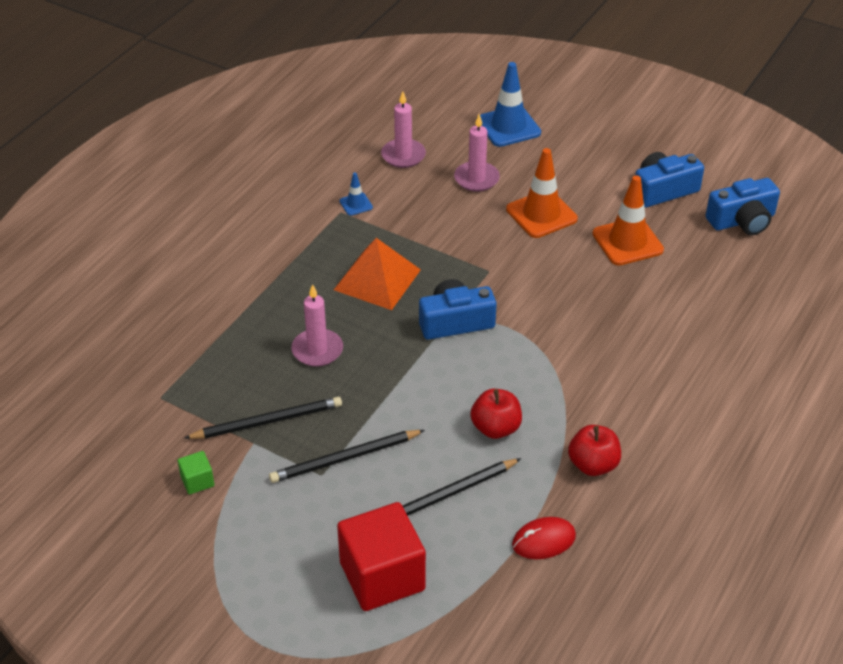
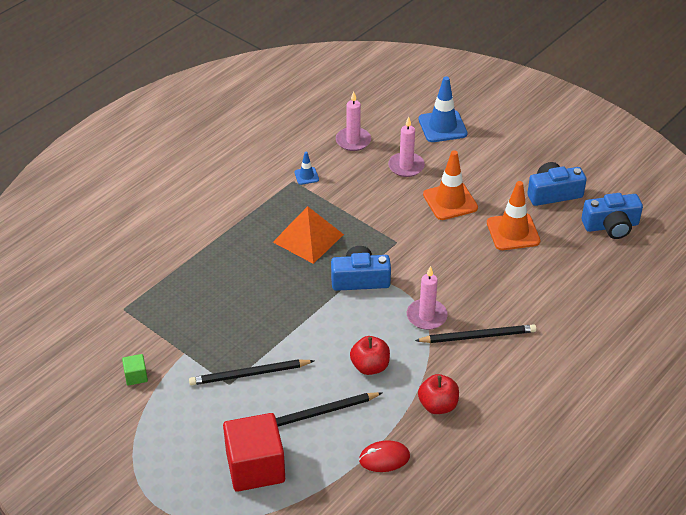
camera: 10 degrees right, 0 degrees up
(267, 421) = (198, 338): black pencil -> black pencil (478, 336)
(317, 350) = (249, 288): pink candle -> pink candle (426, 316)

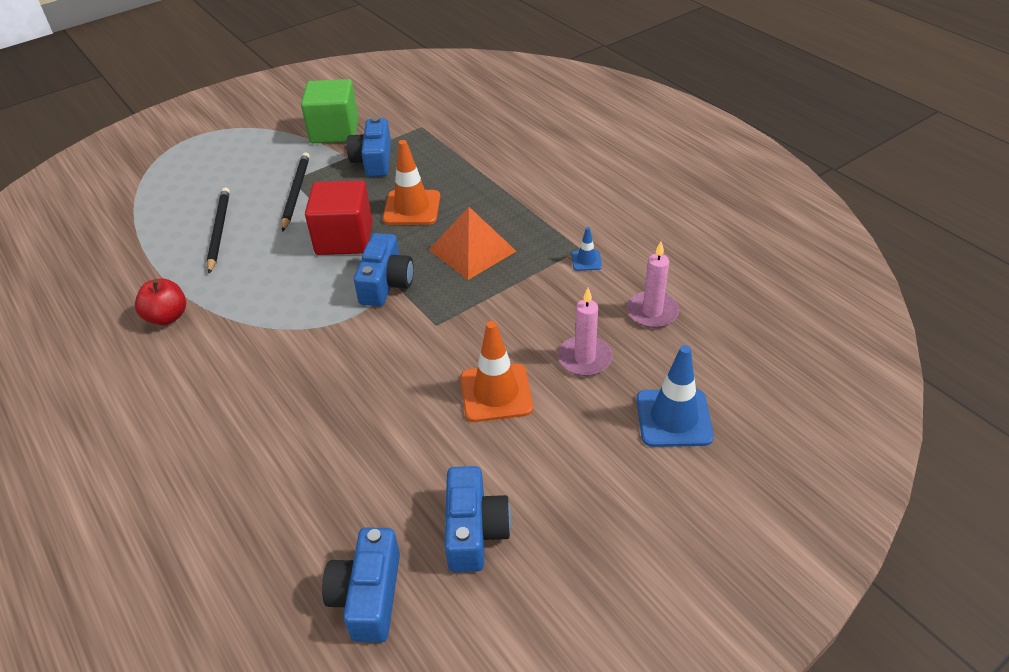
camera: 105 degrees right, 0 degrees up
(136, 376) = (334, 131): green cube -> green cube, size x2.31
(188, 330) = (373, 160): none -> blue camera
(255, 467) = (187, 188): red cube -> red cube (344, 238)
(370, 366) = (253, 273): red apple -> none
(384, 458) = (134, 267): red mouse -> none
(426, 316) = (298, 330): pink candle -> none
(478, 336) = (240, 371): black pencil -> none
(513, 232) = (406, 452): orange traffic cone -> orange traffic cone (412, 208)

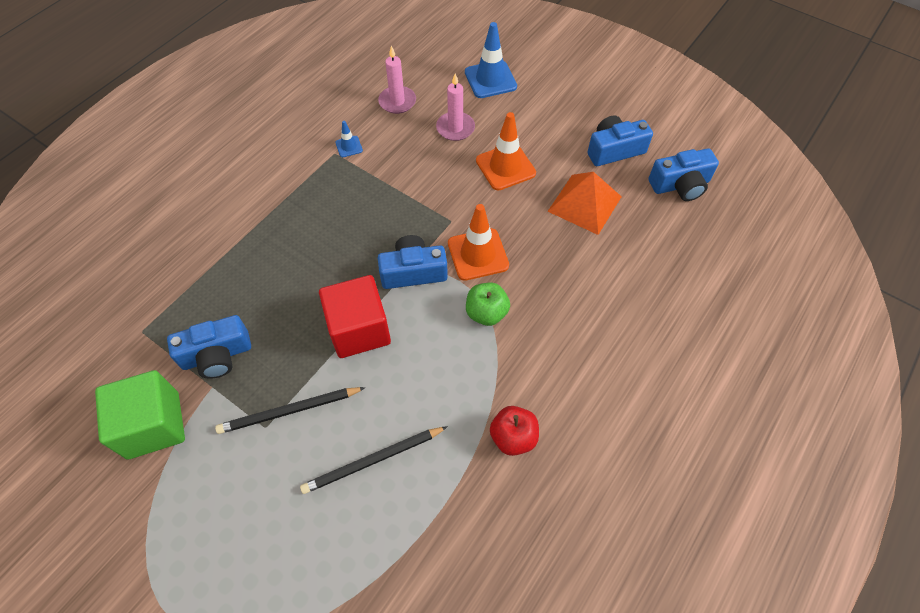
camera: 110 degrees left, 15 degrees up
(303, 327) = (486, 313): none -> green apple
(412, 208) = (299, 289): orange traffic cone -> orange traffic cone (478, 254)
(472, 250) = (353, 223): orange pyramid -> orange pyramid (584, 203)

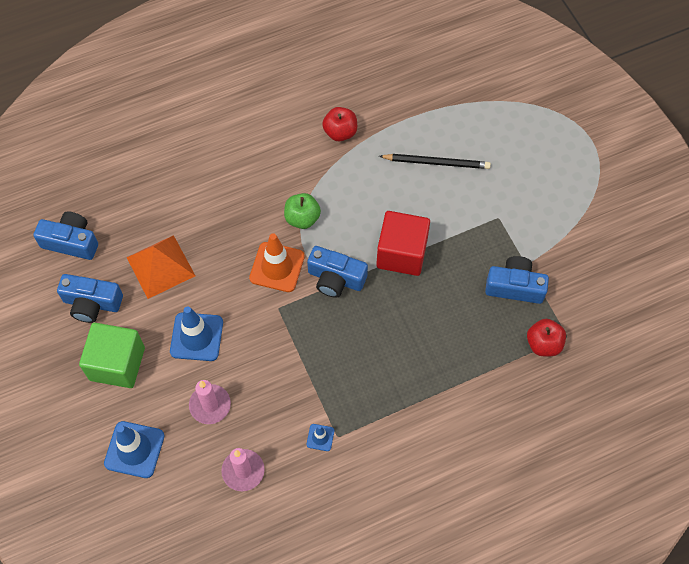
camera: 150 degrees left, 5 degrees up
(153, 425) = (575, 257): green cube -> green cube (117, 363)
(166, 312) = (543, 344): none -> red apple
(289, 411) = (478, 220): black pencil -> none
(505, 167) = (196, 337): orange traffic cone -> blue traffic cone

